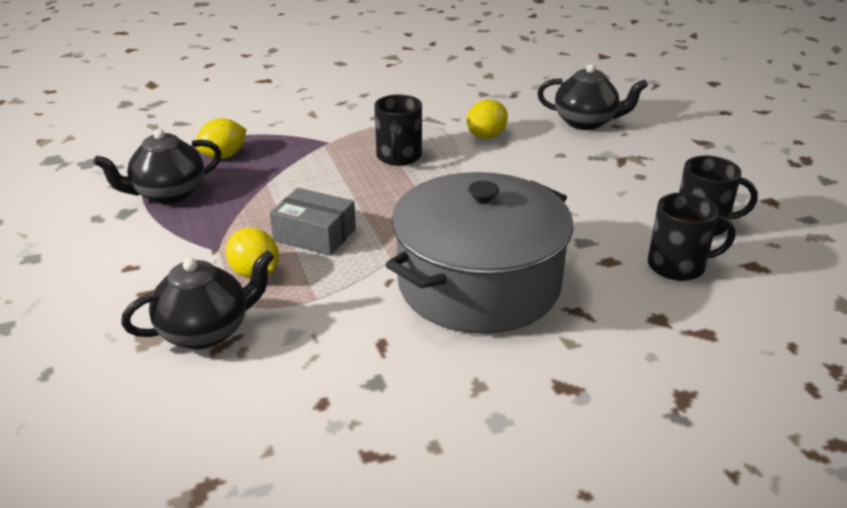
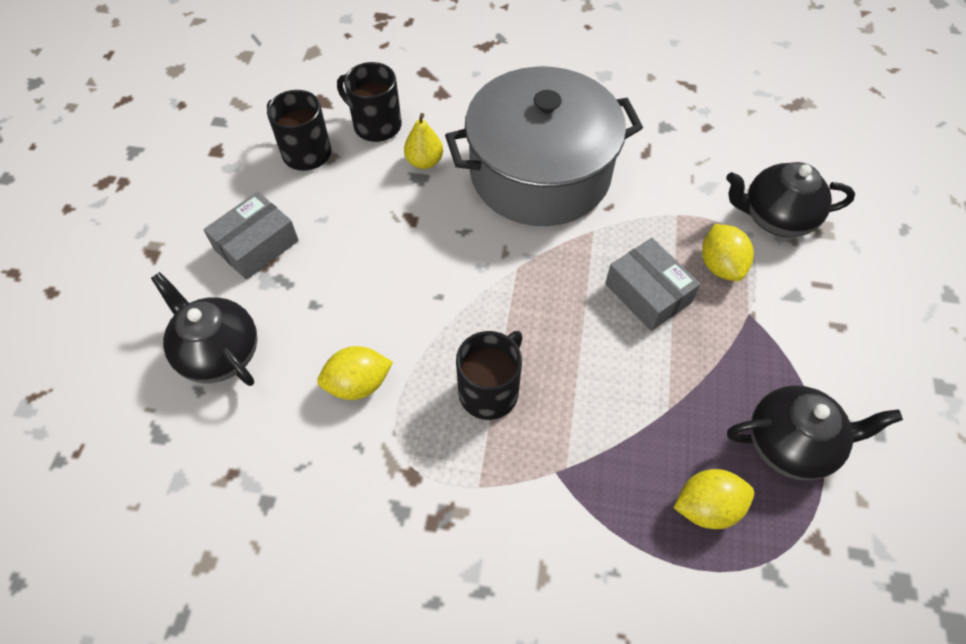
camera: 150 degrees left, 25 degrees up
(595, 254) = (424, 161): none -> yellow pear
(643, 166) = (256, 245): none -> grey box

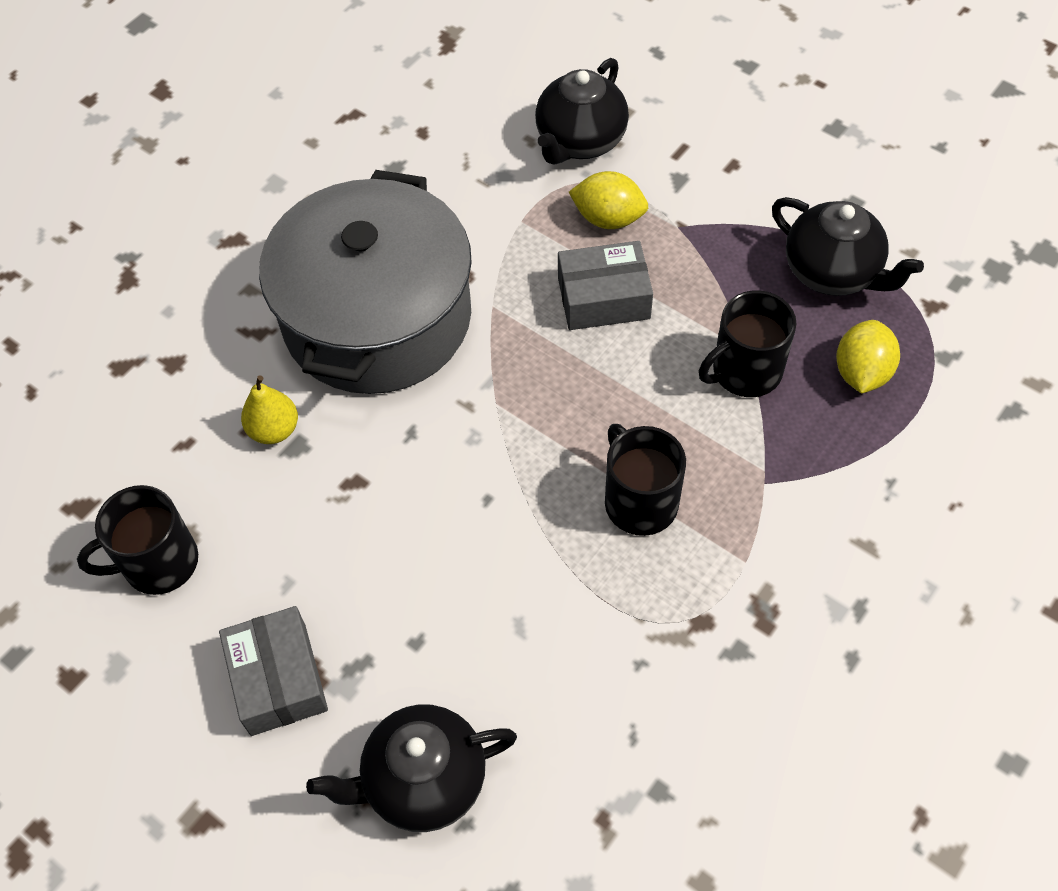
camera: 60 degrees left, 0 degrees up
(358, 384) = (557, 633): yellow lemon -> none
(376, 125) = (171, 460): black mug -> black mug (745, 371)
(791, 444) = (832, 272): black teapot -> black teapot turned 105 degrees clockwise

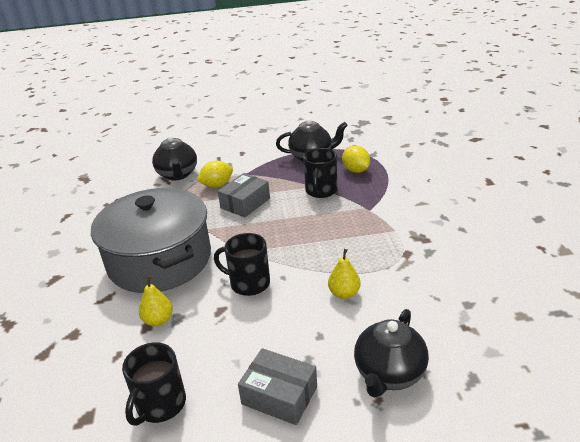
camera: 45 degrees left, 25 degrees down
(527, 606) = (344, 293): none -> yellow pear
(639, 501) = (338, 240): black mug -> black mug (248, 283)

